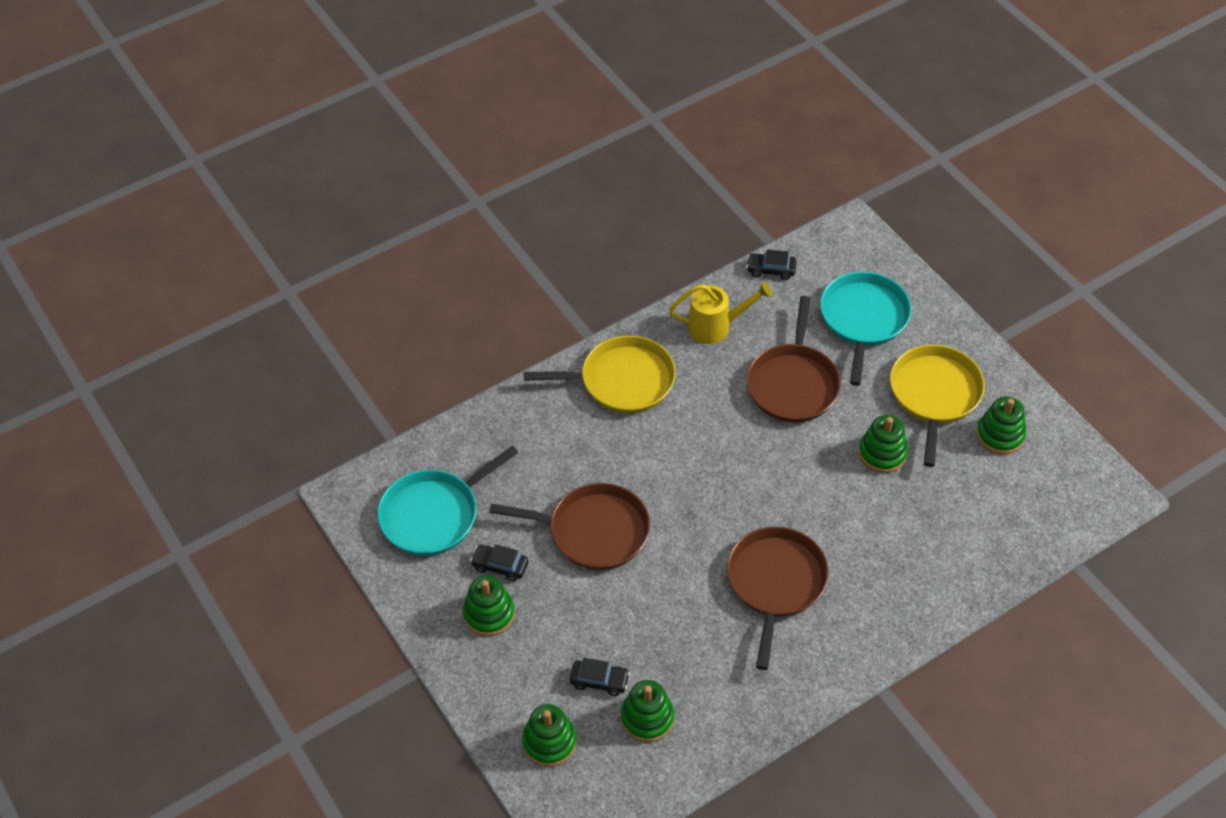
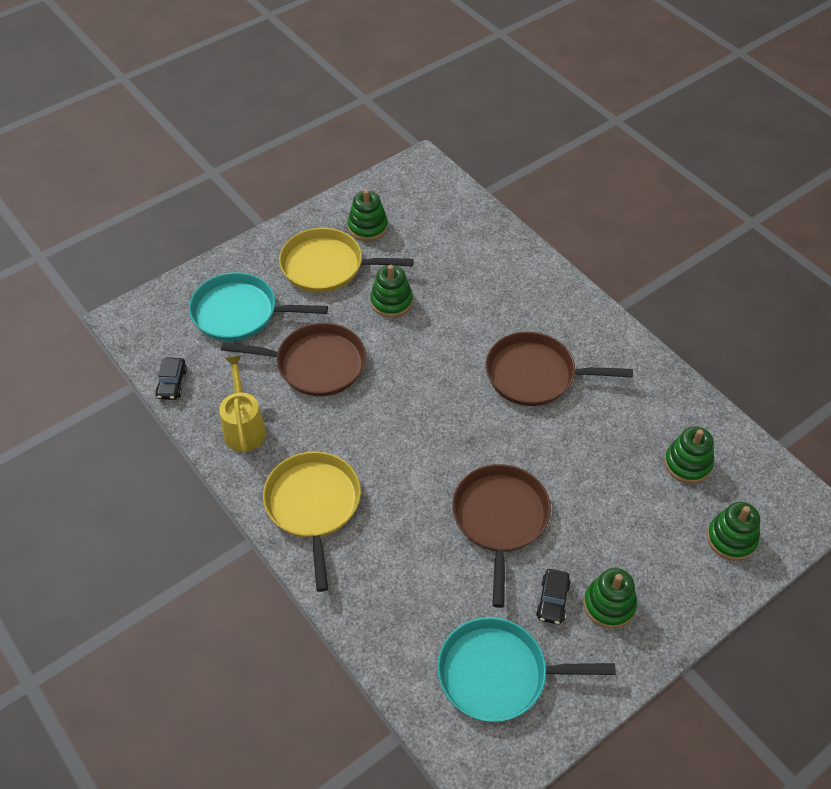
camera: 95 degrees left, 0 degrees up
(434, 514) = (498, 674): turquoise pan -> turquoise pan turned 135 degrees clockwise
(599, 681) = (660, 503): black car -> none

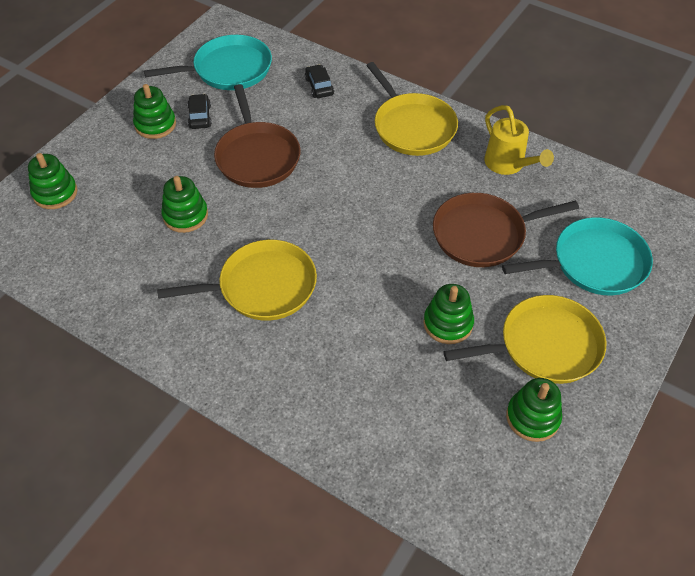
camera: 160 degrees right, 0 degrees up
(172, 383) = (598, 181): black car -> black car (319, 86)
(535, 375) = (262, 287): brown pan -> yellow pan
(687, 463) = (95, 243): green stacking toy -> green stacking toy (185, 215)

